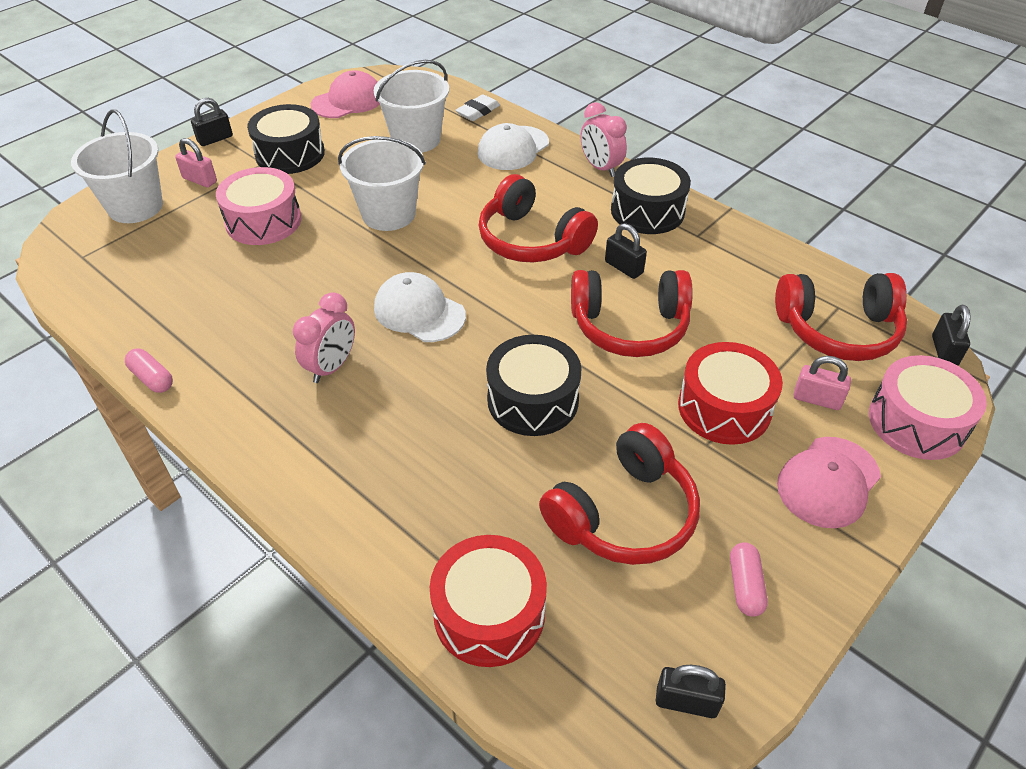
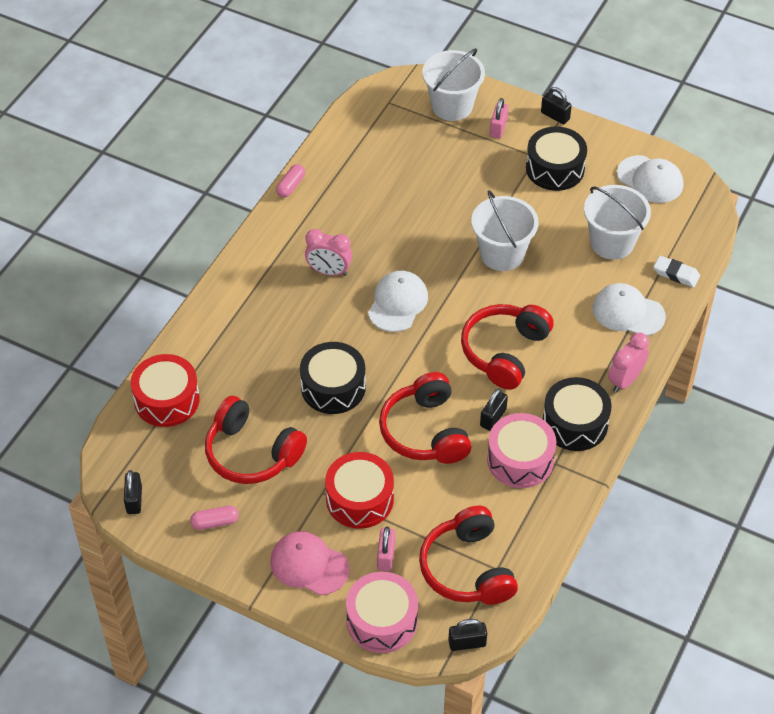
camera: 75 degrees right, 5 degrees up
(263, 221) = (464, 183): pink drum -> pink drum (520, 460)
(348, 101) = (650, 179): pink cap -> white cap

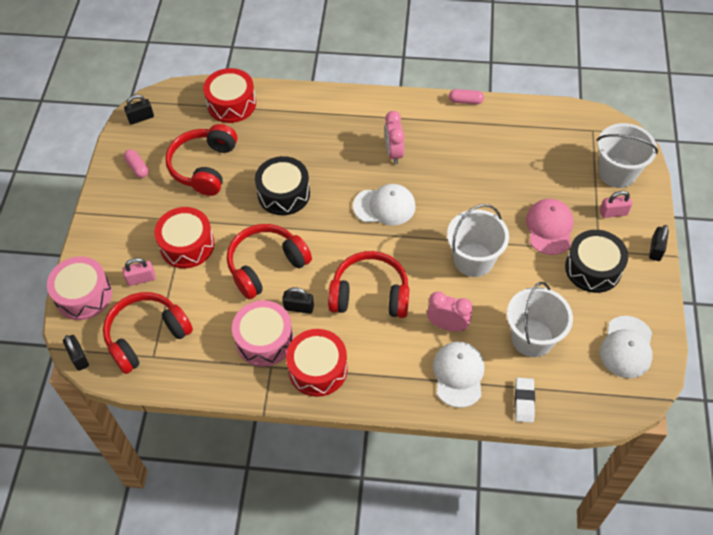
camera: 70 degrees right, 5 degrees up
(309, 565) = (119, 234): pink cap -> pink cap (549, 228)
(575, 423) = (318, 369): black drum -> red drum
(625, 380) = (381, 394): pink clock -> pink clock (447, 325)

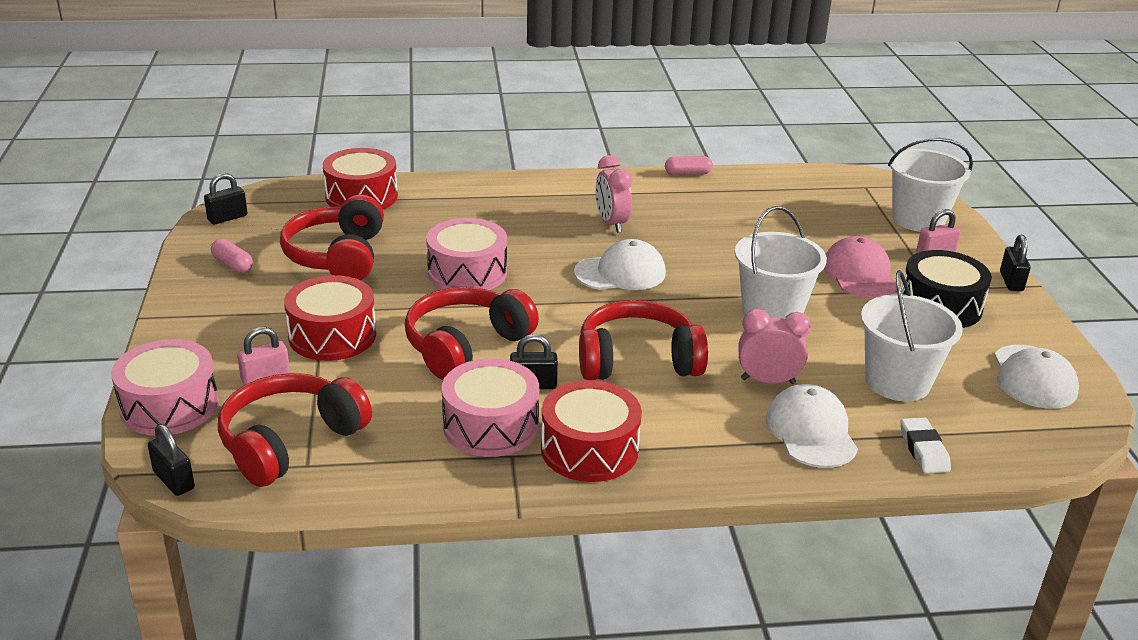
camera: 15 degrees left, 25 degrees down
(283, 193) = (467, 272): black drum -> pink drum

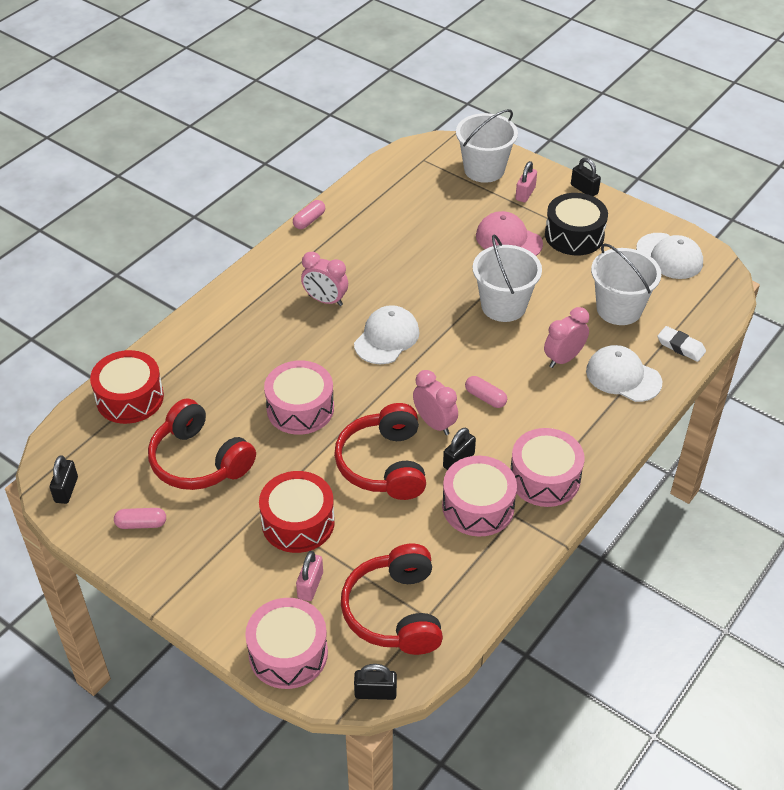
camera: 45 degrees left, 15 degrees up
(558, 348) = (434, 423): none -> pink clock
(589, 449) = (544, 478): red drum -> pink drum
(637, 360) = (485, 398): red headphones -> pink capsule

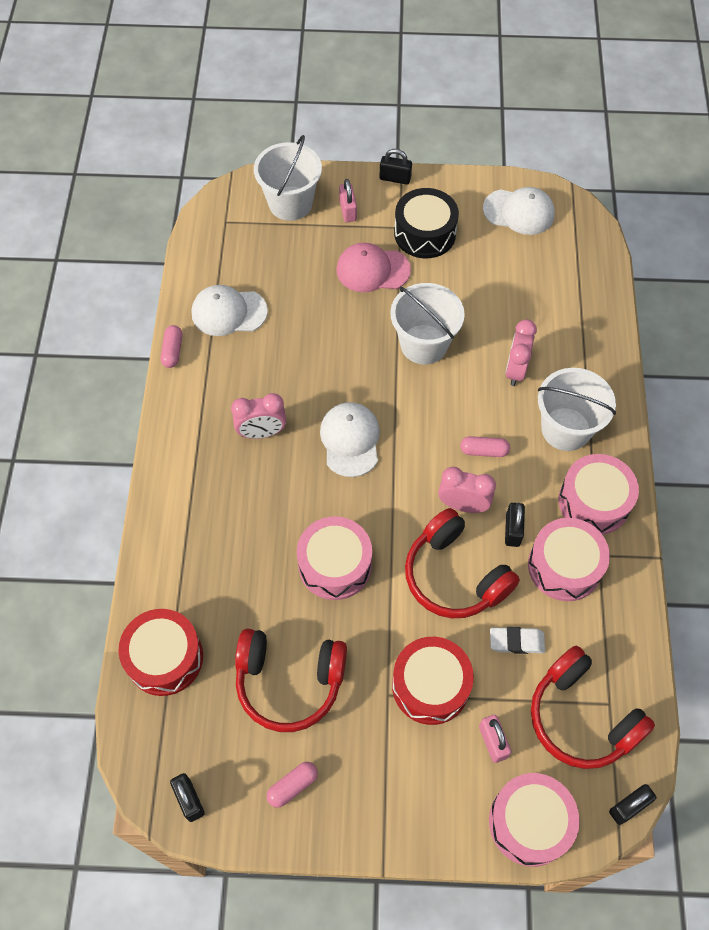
camera: 35 degrees left, 15 degrees up
(619, 309) = (520, 291): white bucket -> white bucket (565, 429)
(623, 376) = (576, 359): white cap -> white cap (229, 312)
(680, 346) = (597, 301): white eraser -> white eraser (516, 642)

